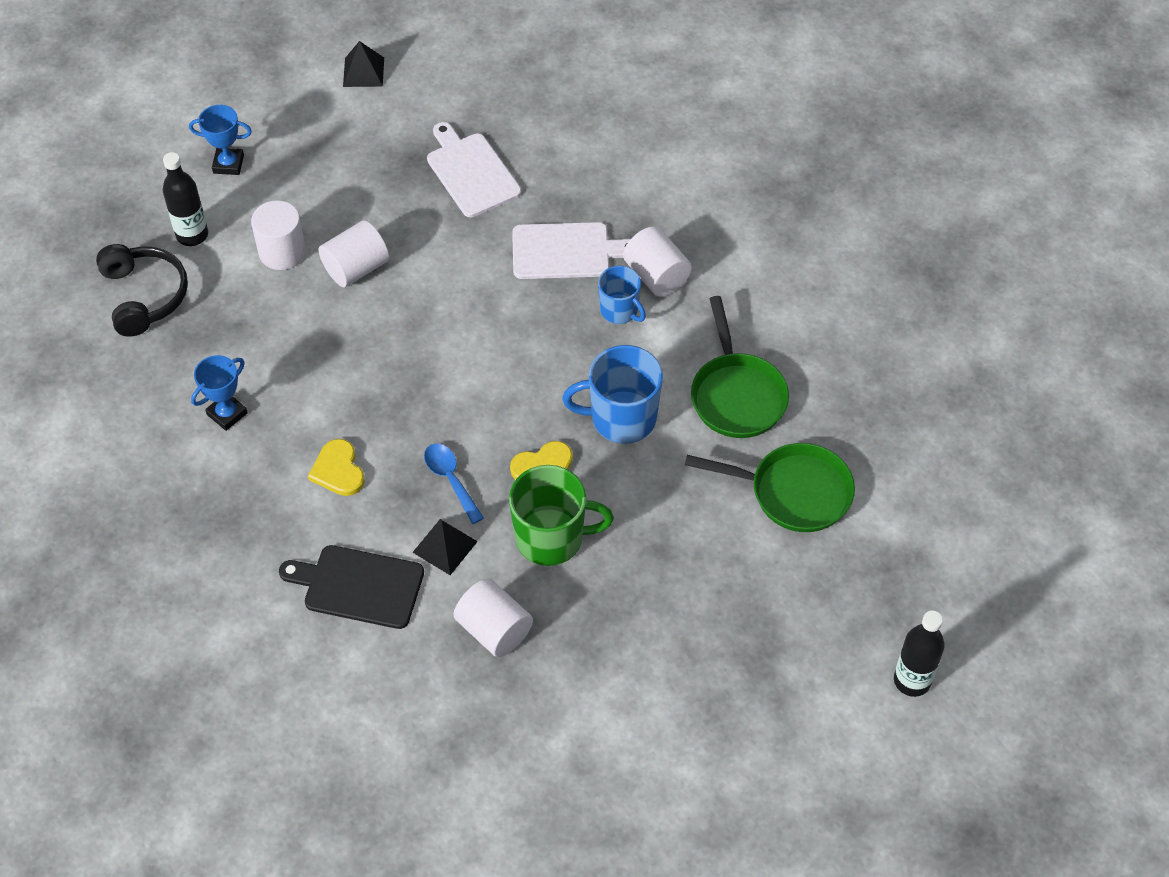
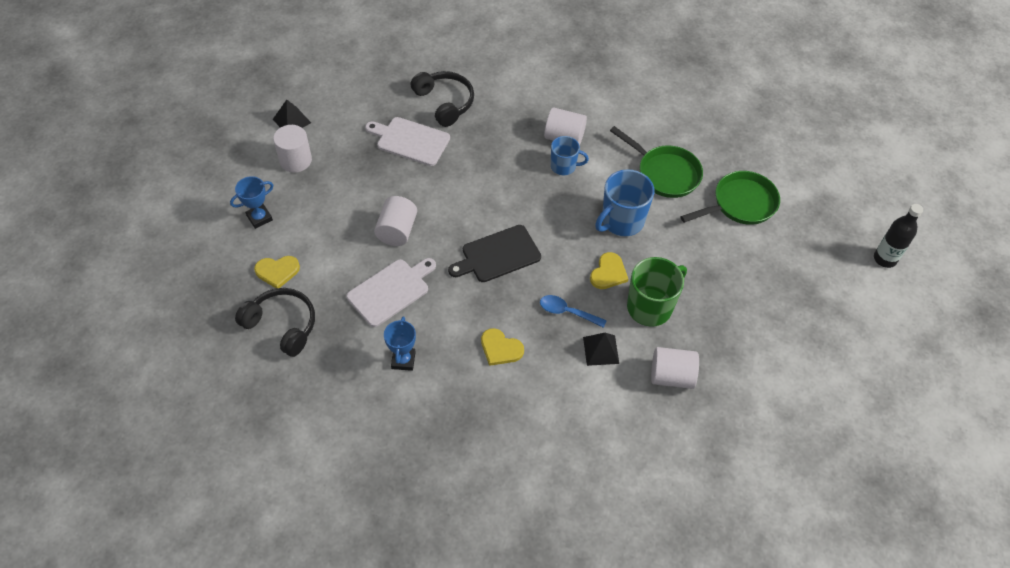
camera: 40 degrees left, 0 degrees up
(192, 235) = (277, 271): black bottle -> yellow heart
(282, 252) = (343, 248): white cylinder -> white cylinder (295, 160)
(359, 586) = (577, 404): black cutting board -> black cutting board (498, 255)
(555, 149) = (444, 103): none -> black headphones
(566, 251) = (504, 152): white cutting board -> white cutting board (391, 291)

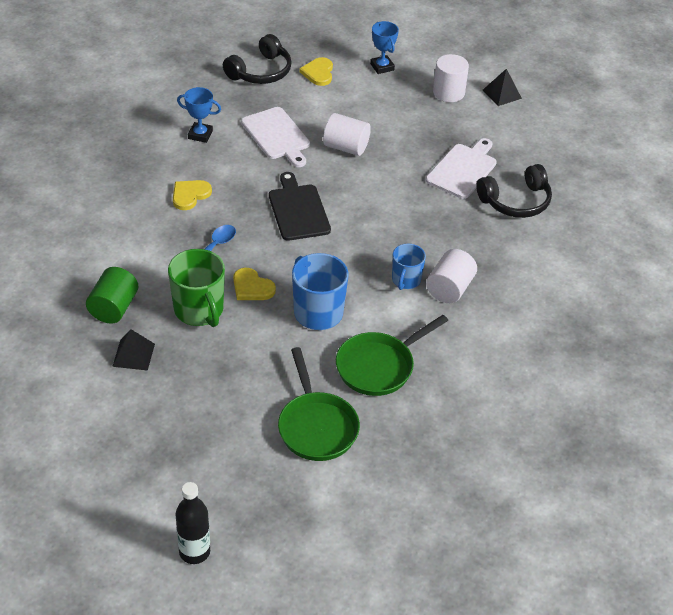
camera: 100 degrees right, 10 degrees down
(601, 350) = (162, 263): black pyramid -> black pyramid (133, 355)
(671, 376) = (114, 308): white cylinder -> green cylinder

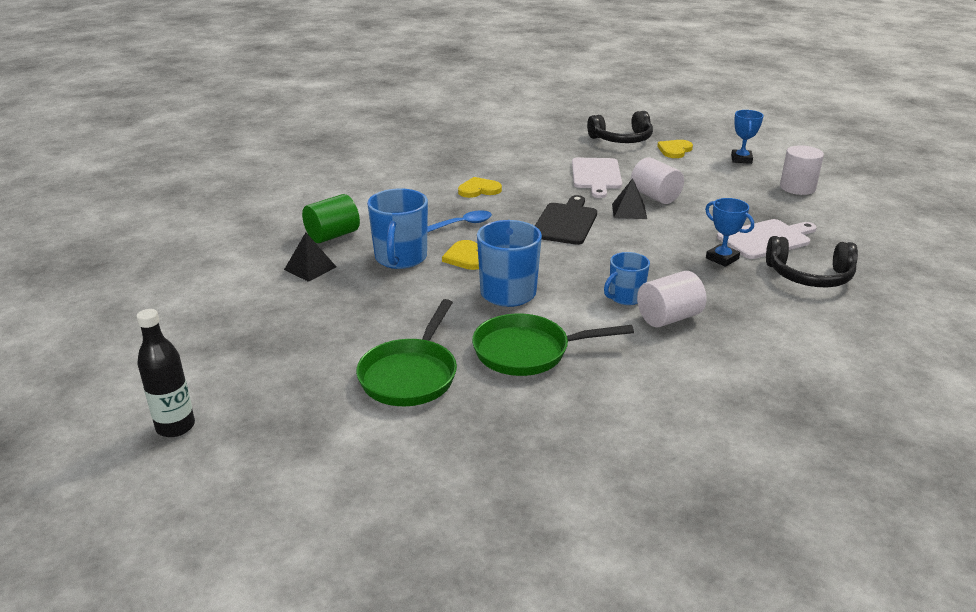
camera: 35 degrees right, 15 degrees down
(199, 310) = (400, 258): green mug -> blue mug
(200, 135) = (529, 160): blue trophy -> blue trophy (722, 258)
(502, 94) = (857, 201): black pyramid -> black pyramid (629, 211)

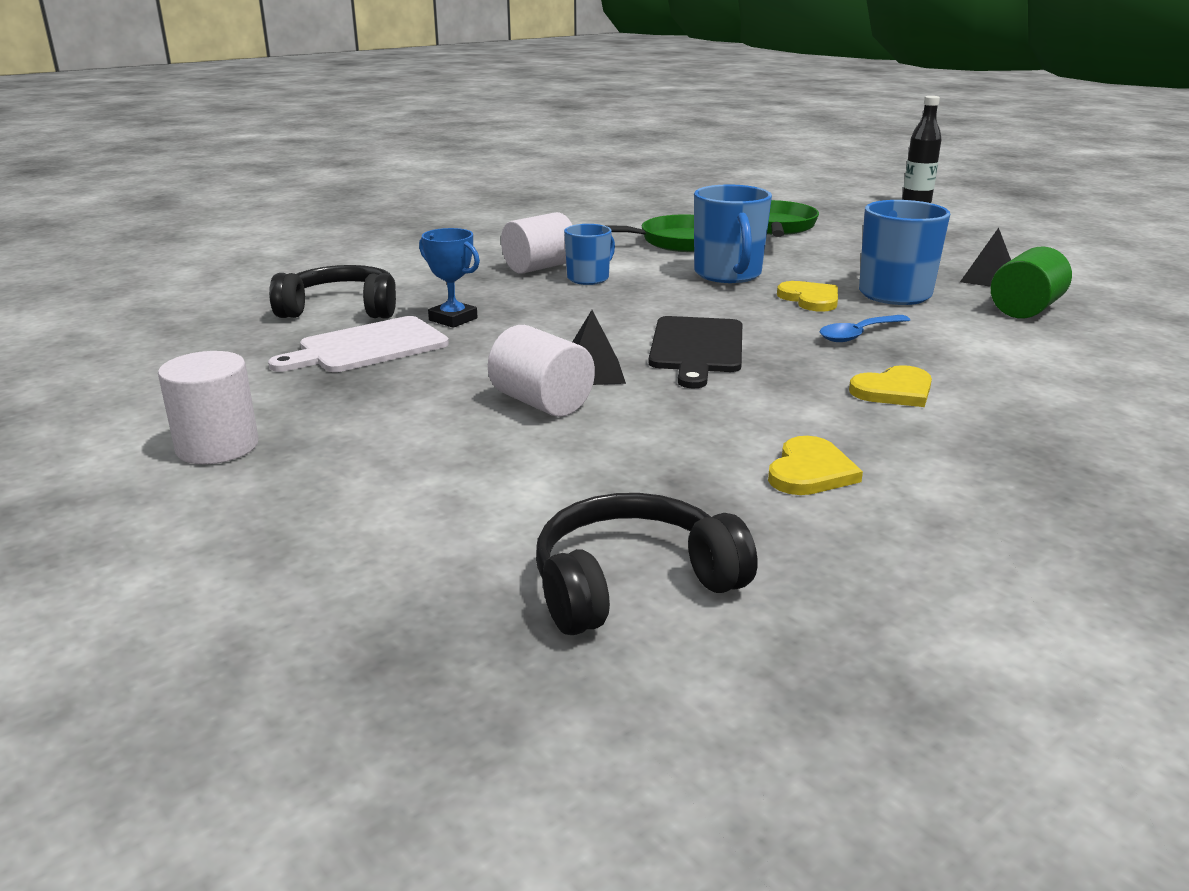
camera: 170 degrees right, 5 degrees down
(596, 175) = (673, 442): white cutting board -> none
(674, 150) = (470, 546): yellow heart -> yellow heart (810, 471)
(741, 159) = (289, 526): blue trophy -> none

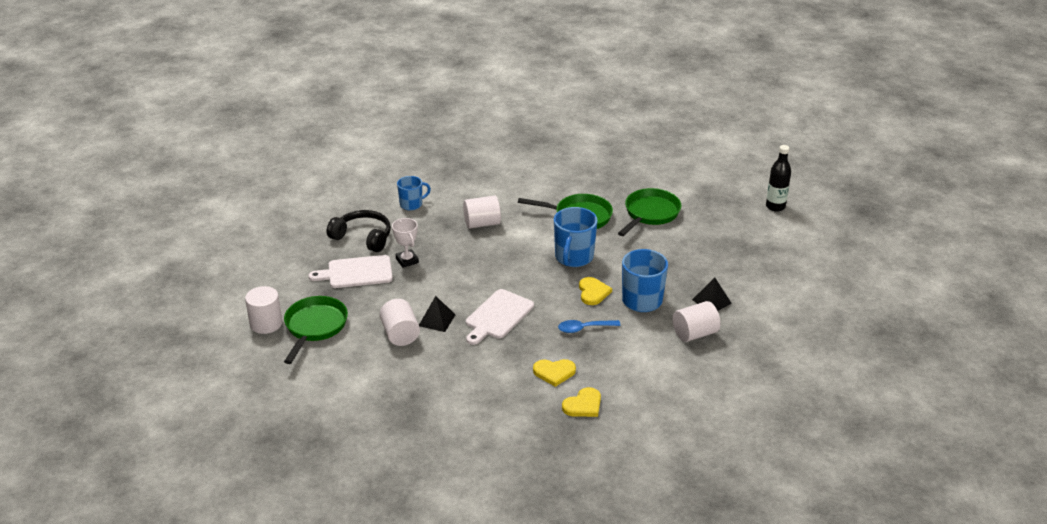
camera: 25 degrees right, 10 degrees up
(342, 429) = (314, 327): none -> green pan
(453, 319) = (407, 260): blue trophy -> white trophy
(589, 278) = (498, 241): blue mug -> blue mug (411, 204)
(632, 584) = (359, 436): black headphones -> none
(696, 348) = (498, 316): black cutting board -> white cutting board
(810, 471) = (468, 407): yellow heart -> yellow heart (583, 405)
(1025, 309) = (695, 333): green cylinder -> white cylinder

